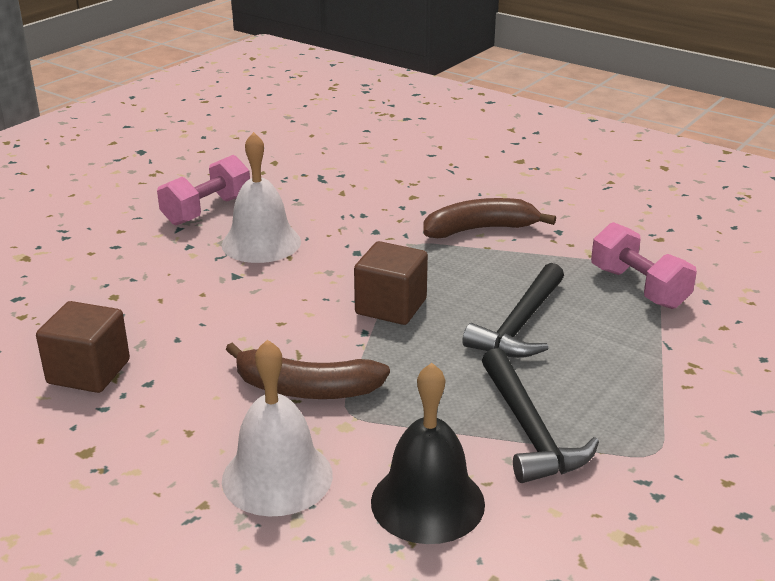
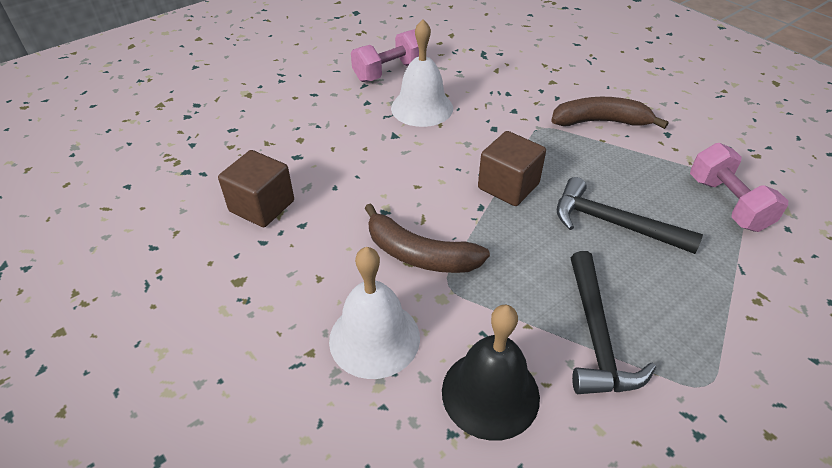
camera: 15 degrees right, 15 degrees up
(520, 325) = (613, 223): black hammer -> black hammer turned 75 degrees clockwise

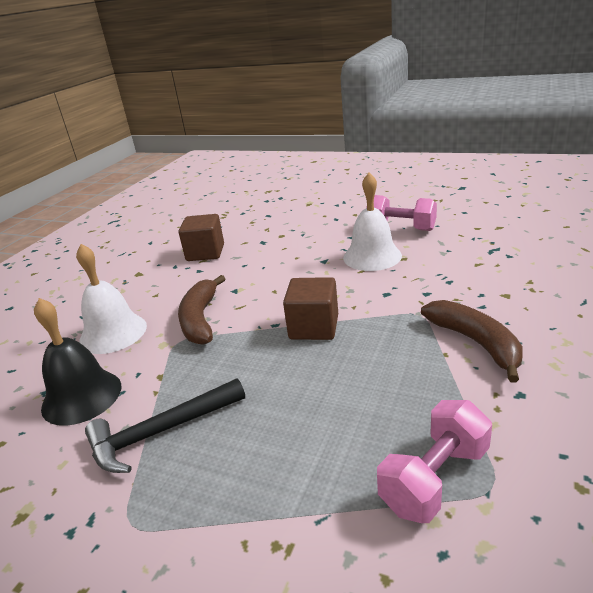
camera: 65 degrees right, 15 degrees down
(613, 223) = (316, 399): black hammer -> none

